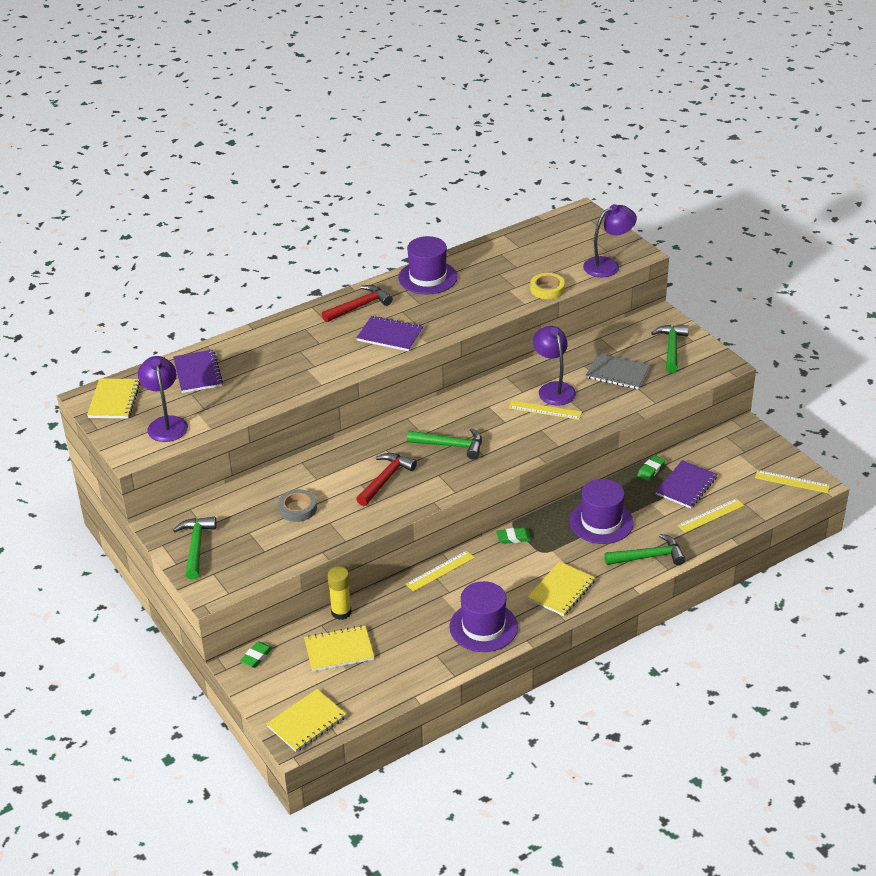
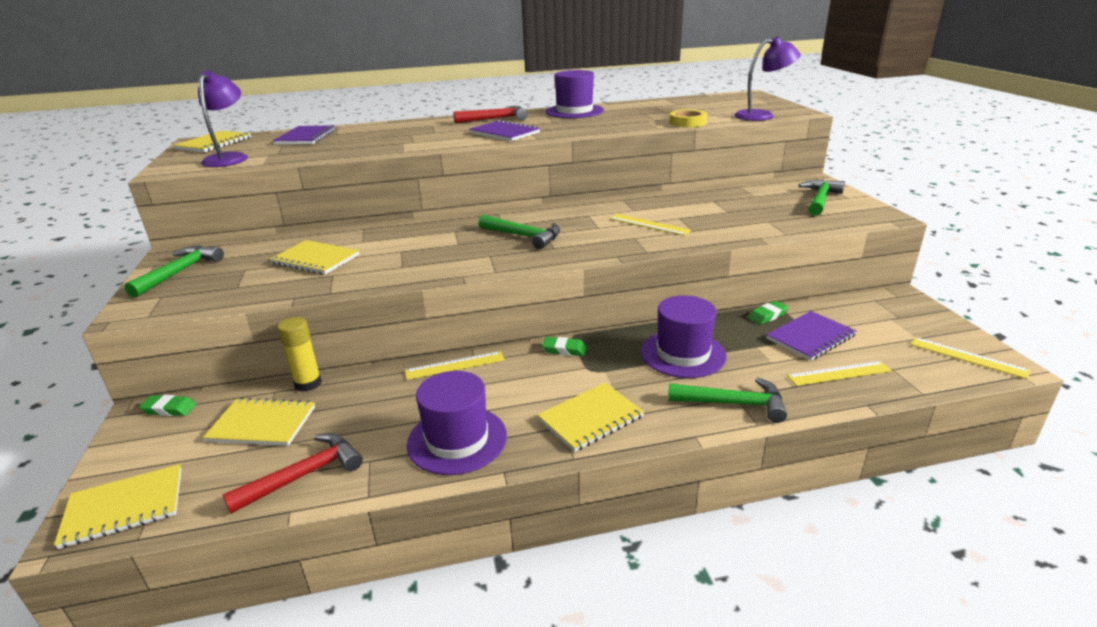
camera: 20 degrees right, 10 degrees down
(256, 657) = (169, 409): green eraser -> green eraser turned 45 degrees clockwise
(297, 508) = (315, 259): grey tape -> yellow notebook
(385, 479) = (430, 251): red hammer -> red hammer (304, 475)
(553, 389) = (668, 212): purple lamp -> none
(617, 373) = (748, 209): grey notebook -> none

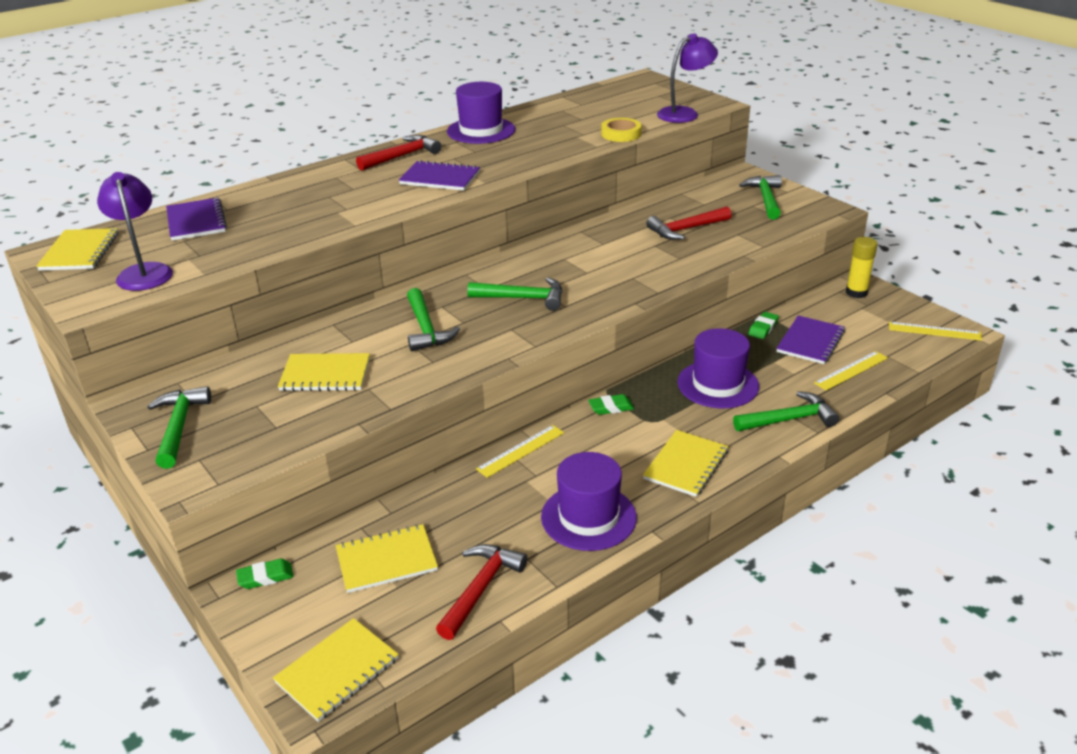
camera: 25 degrees left, 5 degrees up
(308, 383) = (389, 509): yellow glue stick -> yellow glue stick (856, 292)
(424, 243) = (425, 329): none -> green hammer
(649, 224) = (633, 259): yellow ruler -> none
(719, 211) = (686, 229): none -> red hammer

